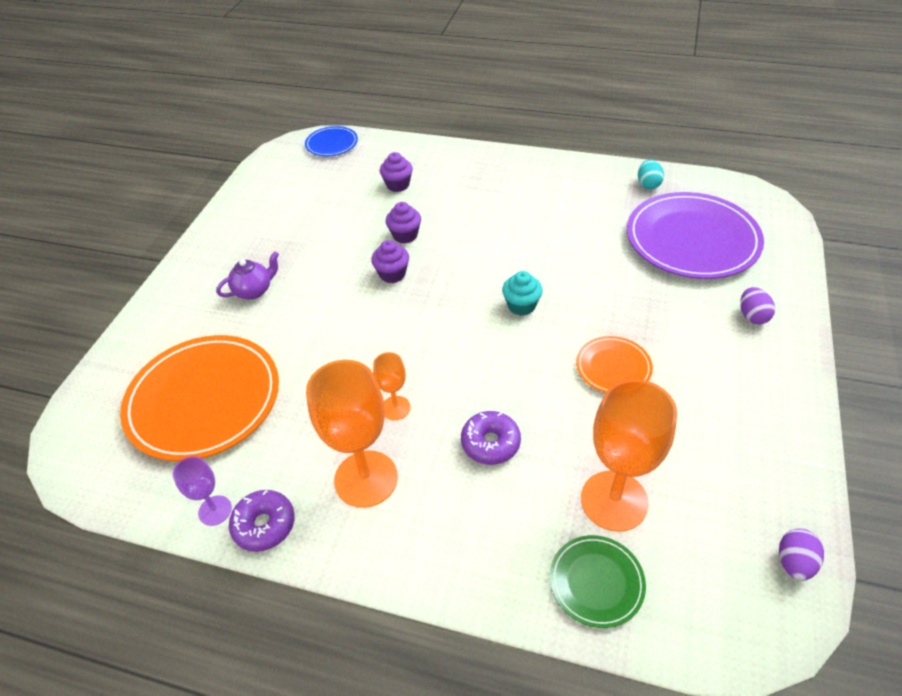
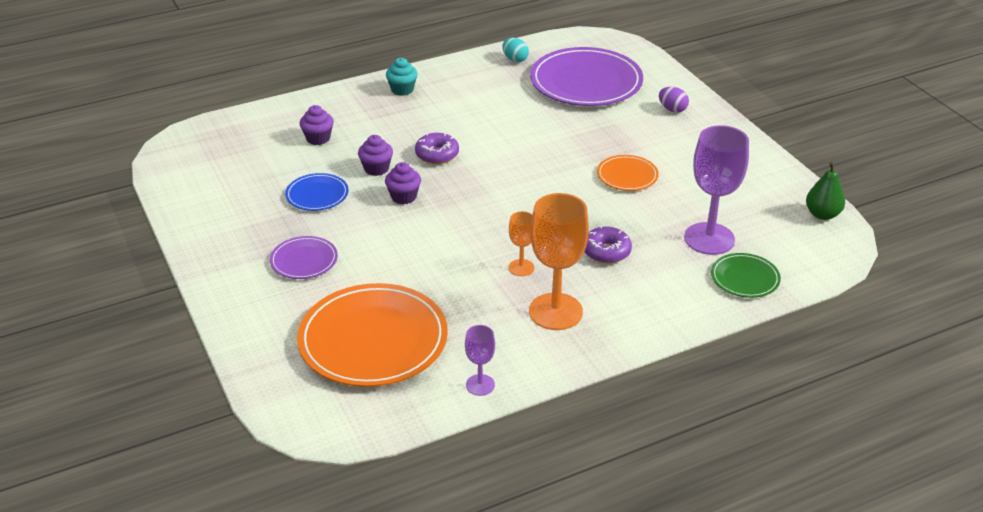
camera: 45 degrees left, 10 degrees down
(254, 291) = (304, 260): purple teapot -> purple plate
(264, 525) = (525, 371): purple donut -> purple donut (437, 155)
(332, 144) = (207, 134): blue plate -> blue plate (317, 195)
(521, 306) = (525, 171): turquoise cupcake -> turquoise cupcake (402, 89)
(614, 500) = (709, 239): orange goblet -> purple goblet
(794, 562) = (822, 214): purple egg -> green pear

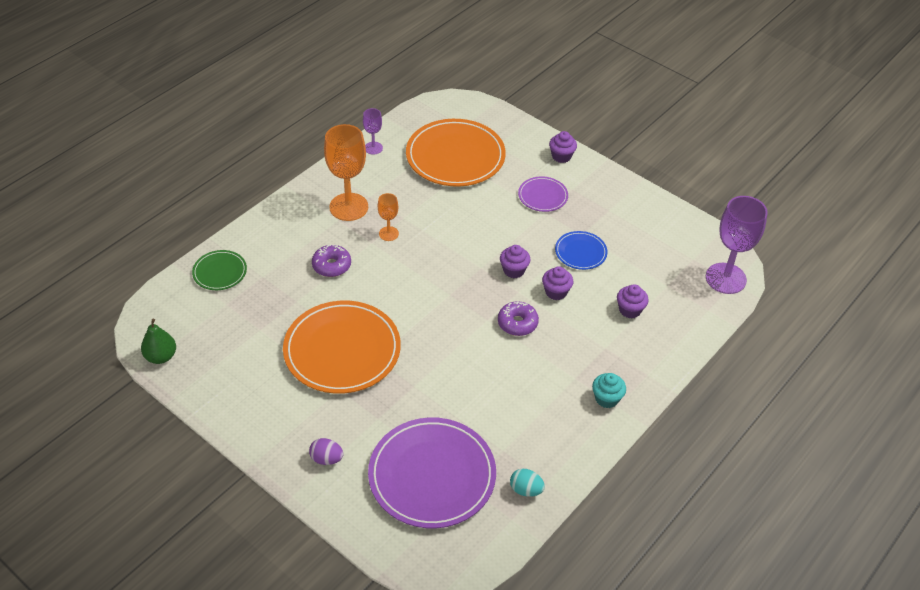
camera: 155 degrees right, 10 degrees up
(234, 301) = (561, 156): none -> purple cupcake
(627, 175) = (342, 350): orange plate -> orange plate, size x2.05
(709, 239) = (254, 301): purple goblet -> purple goblet (725, 278)

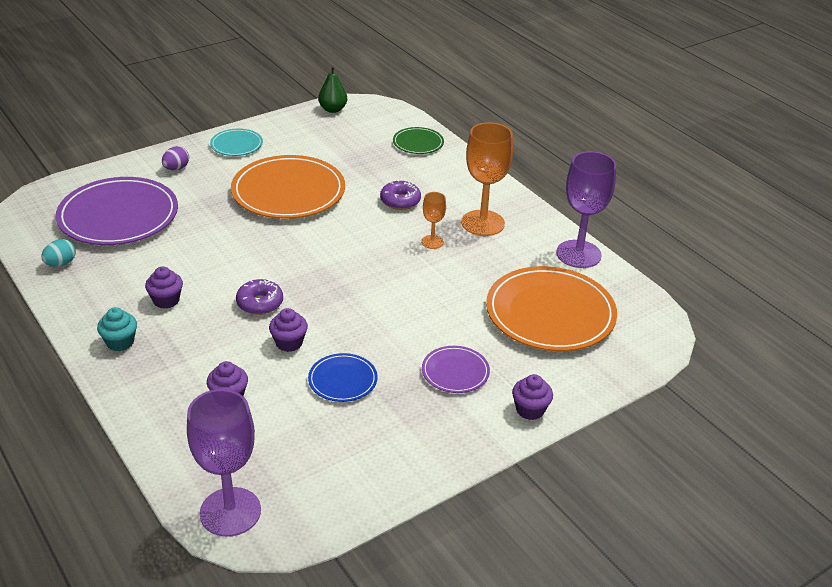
camera: 105 degrees right, 10 degrees down
(262, 421) = (236, 145): none -> turquoise plate
(373, 148) = (578, 254): purple goblet -> purple goblet, size x1.99
(514, 270) = (338, 318): purple cupcake -> purple cupcake (166, 300)

